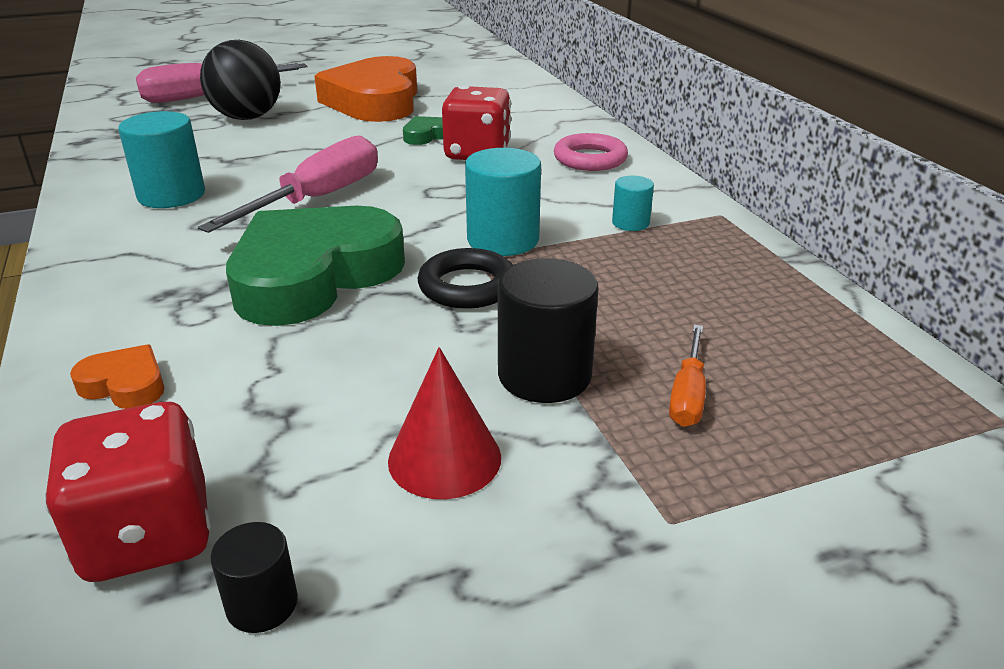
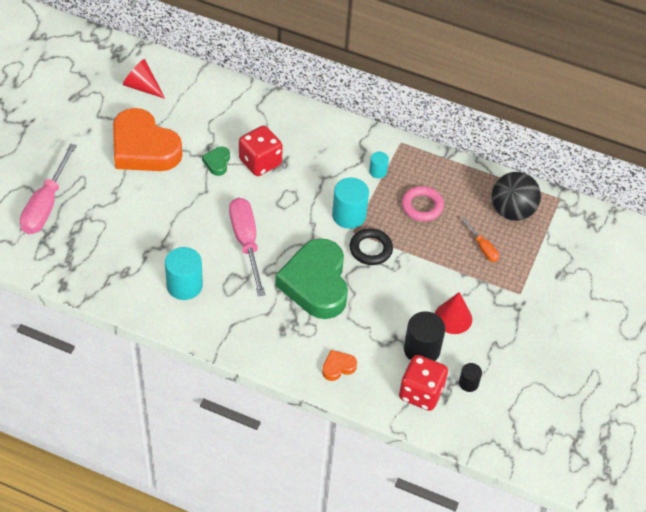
camera: 50 degrees left, 20 degrees up
(247, 117) = (106, 208): black ball -> black ball (512, 211)
(461, 73) = (142, 86): none -> red cone
(544, 375) = (440, 270): black cylinder -> black cylinder (421, 350)
(590, 159) = (310, 133): pink ring -> pink ring (422, 206)

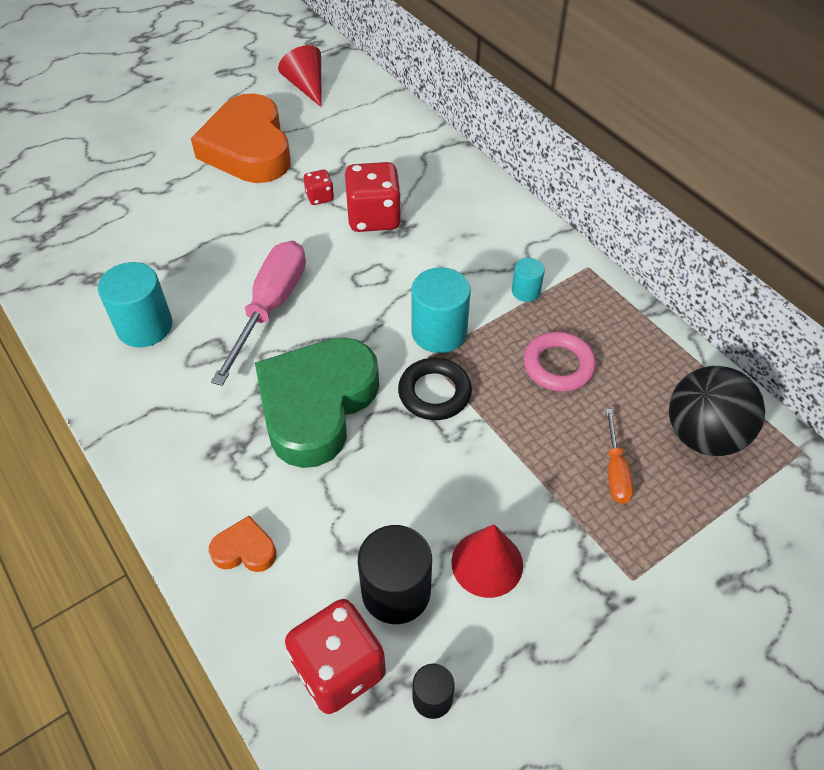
camera: 35 degrees right, 0 degrees up
(46, 205) = (84, 166): pink screwdriver -> none
(217, 162) = (319, 197): green heart -> red dice

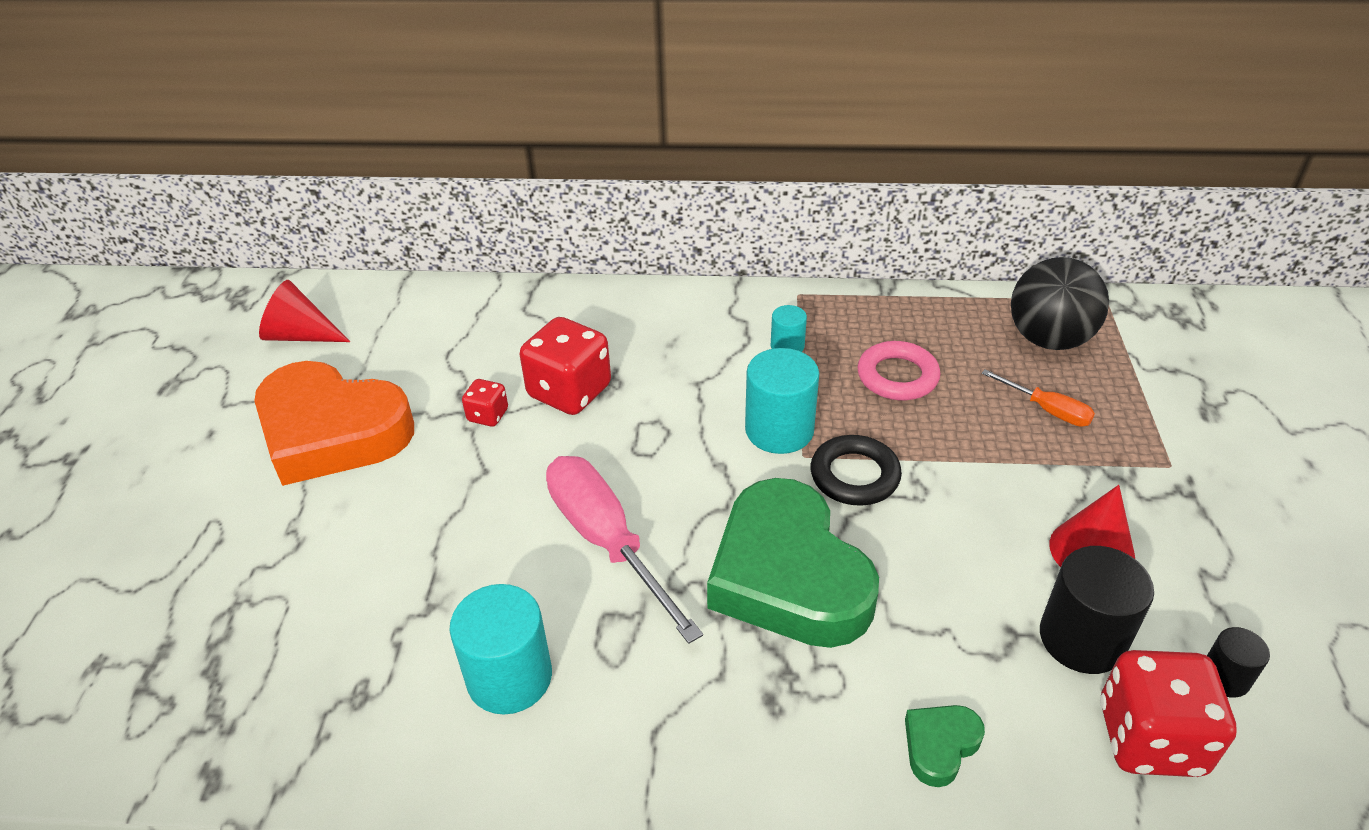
camera: 50 degrees left, 10 degrees down
(245, 550) = (940, 746): orange heart -> green heart

